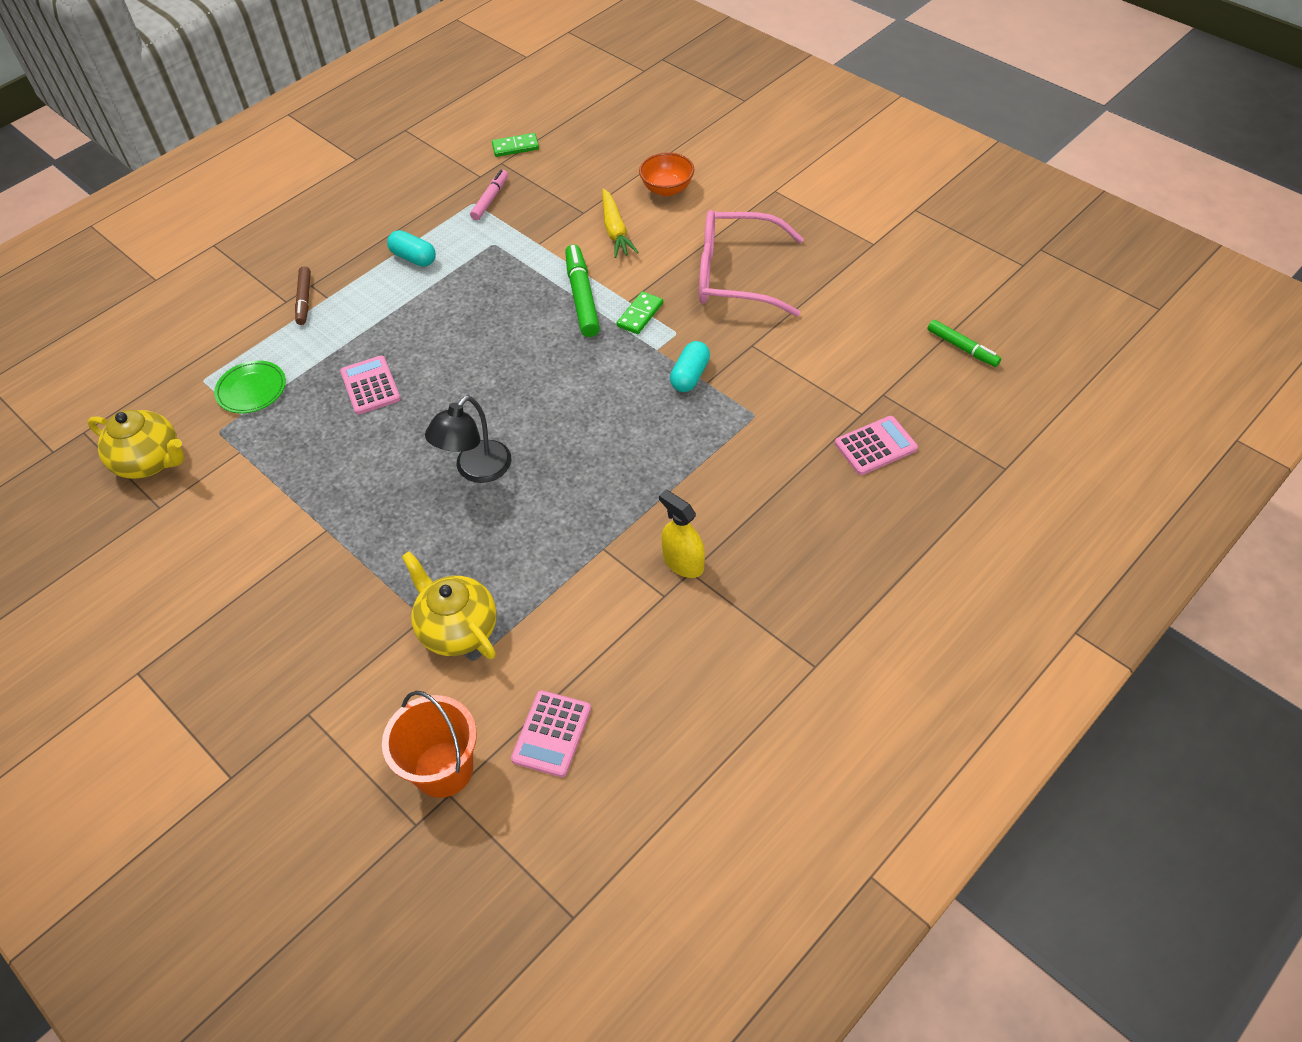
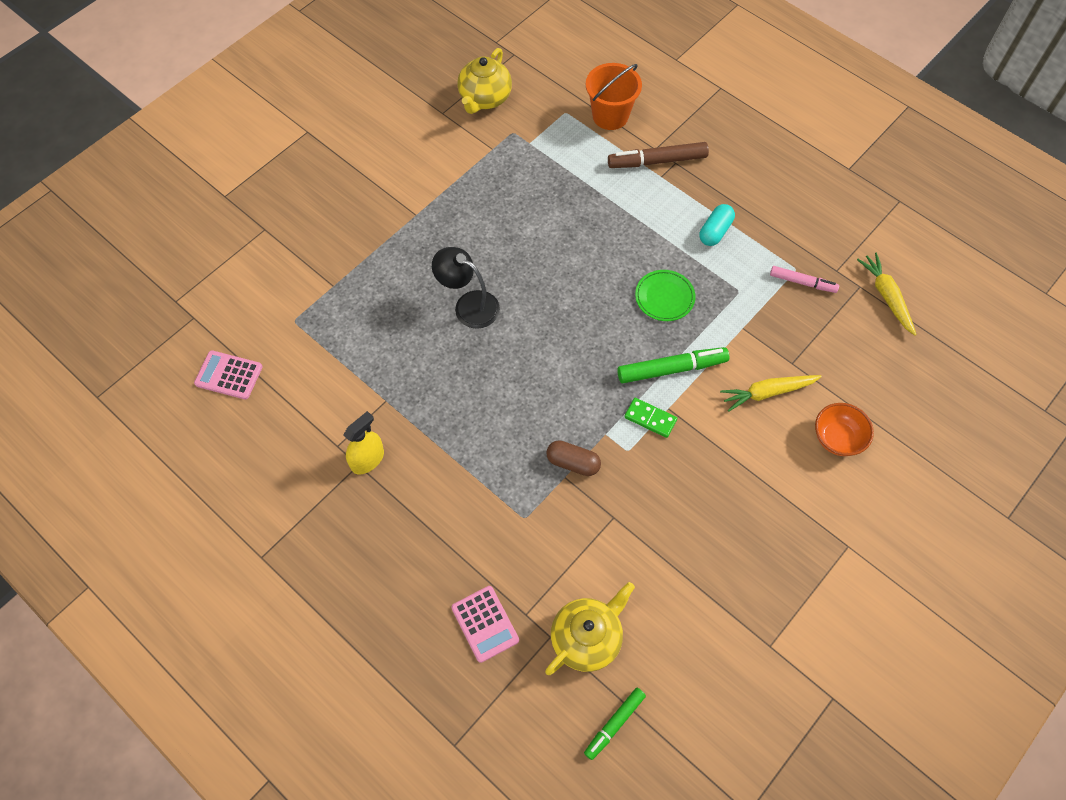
camera: 85 degrees right, 10 degrees up
(251, 390) = (555, 145): green plate -> green plate (664, 297)
(304, 300) = (657, 161): brown marker -> brown marker, size x1.58
(370, 386) = (560, 221): pink calculator -> none
(443, 769) = (212, 312): orange bucket -> orange bucket (610, 116)
(457, 629) = (321, 308): yellow teapot -> yellow teapot (587, 638)
(515, 147) = (886, 296): green domino -> yellow carrot
(690, 376) = (573, 463): turquoise capsule -> brown capsule
(735, 275) = (709, 504): pink glasses -> none

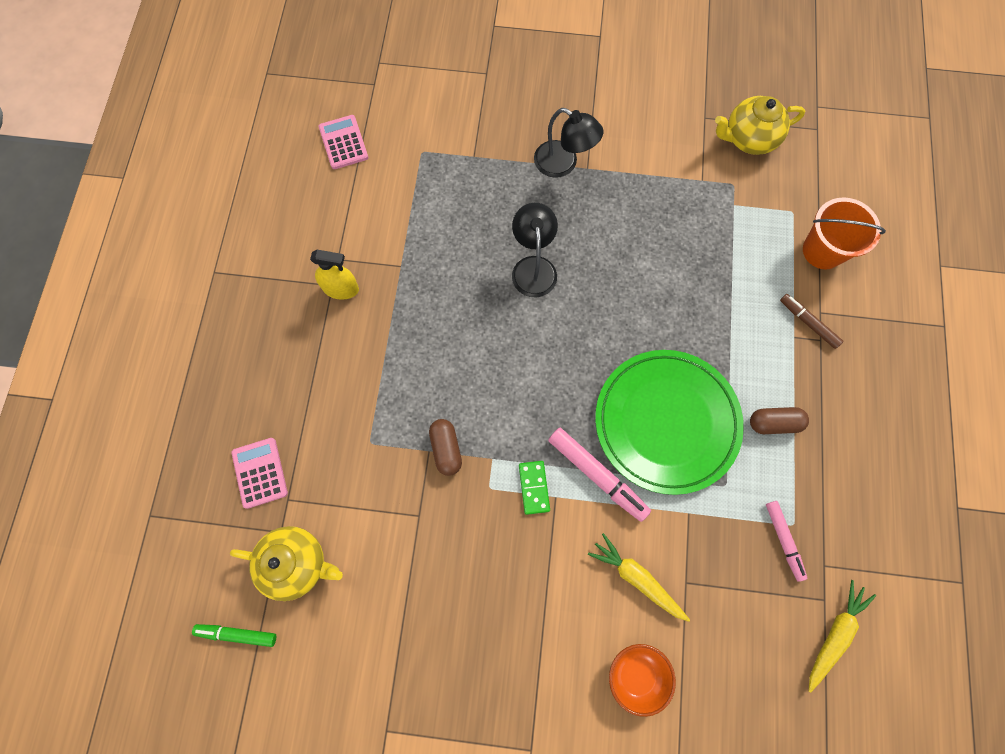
camera: 55 degrees right, 10 degrees up
(397, 228) = (563, 164): none -> black lamp
(485, 624) = (260, 473): pink calculator -> pink calculator turned 135 degrees clockwise
(657, 161) = (808, 323): brown marker -> brown marker, size x0.63
(664, 297) = (666, 422): green plate -> green plate, size x2.21
(671, 369) = (597, 475): green marker -> pink marker
(715, 231) = (774, 423): turquoise capsule -> brown capsule

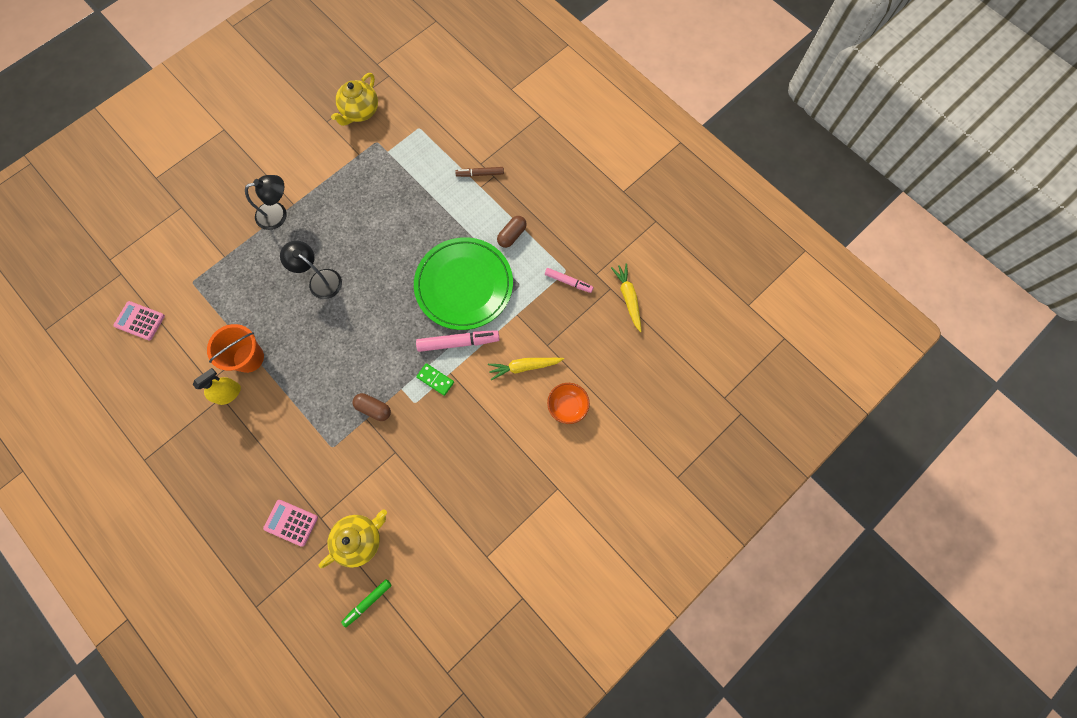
camera: 50 degrees left, 0 degrees up
(822, 251) = (452, 133): orange bucket -> orange bucket (248, 358)

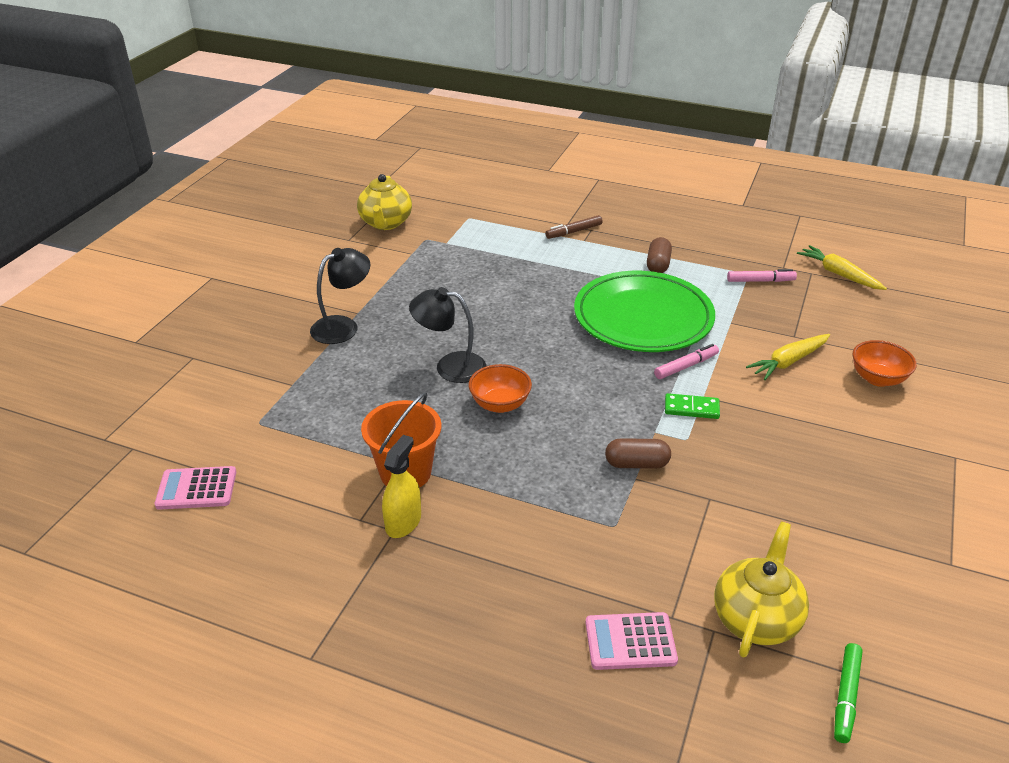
camera: 25 degrees left, 35 degrees down
(329, 326) = (500, 404): none -> orange bowl
(458, 342) = (686, 366): pink marker -> pink marker, size x0.63

